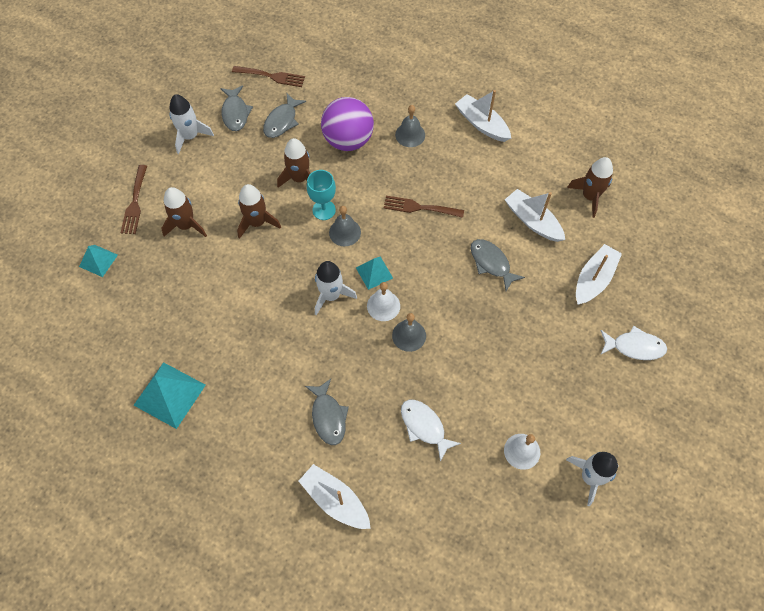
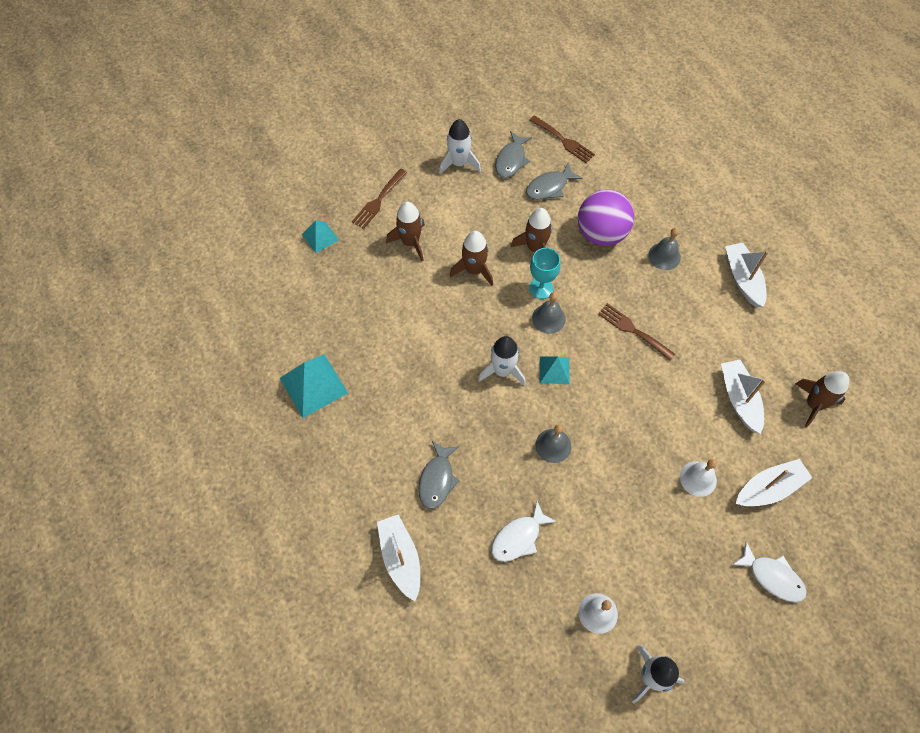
camera: 30 degrees right, 0 degrees up
(383, 306) = (545, 405): white bell -> white bell (698, 478)
(424, 426) = (518, 537): white fish -> white fish turned 120 degrees counterclockwise
(491, 263) = (673, 419): grey fish -> none

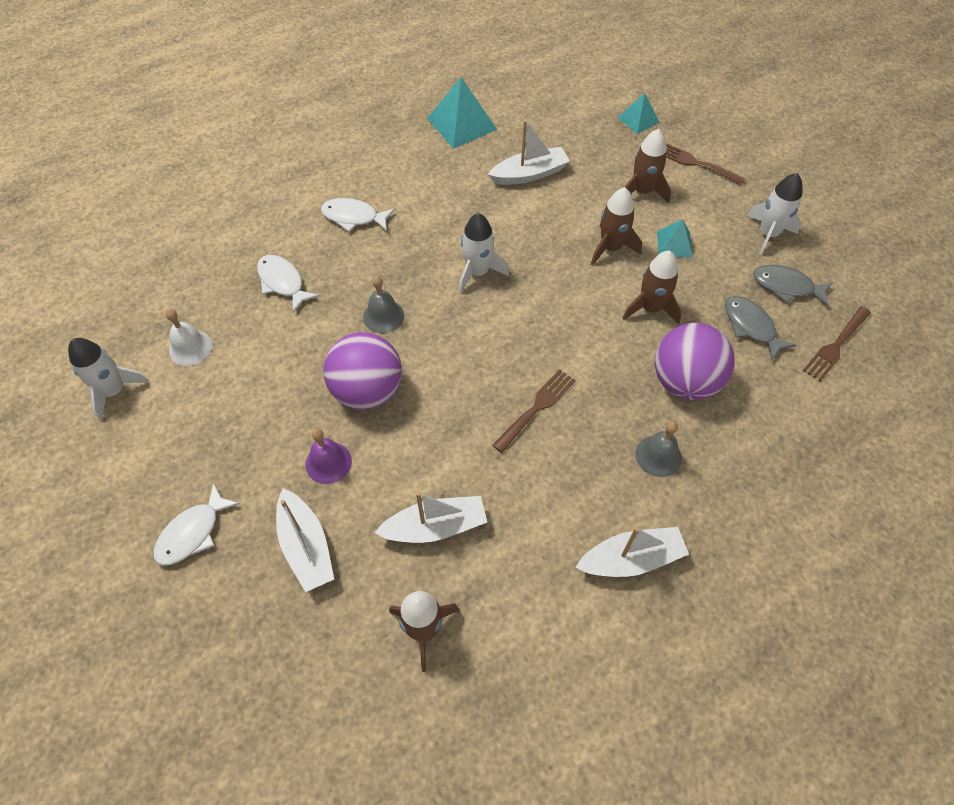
camera: 90 degrees right, 5 degrees down
(400, 558) = (277, 191): white boat -> white boat (529, 174)
(437, 479) = (353, 217): grey fish -> white fish
(541, 288) = (591, 312): turquoise goblet -> none
(548, 318) = (549, 318): grey bell -> none
(554, 370) = (479, 321): turquoise pyramid -> turquoise pyramid (674, 244)
(629, 453) = (367, 391): none -> purple ball
(698, 478) = (328, 462): white bell -> purple bell

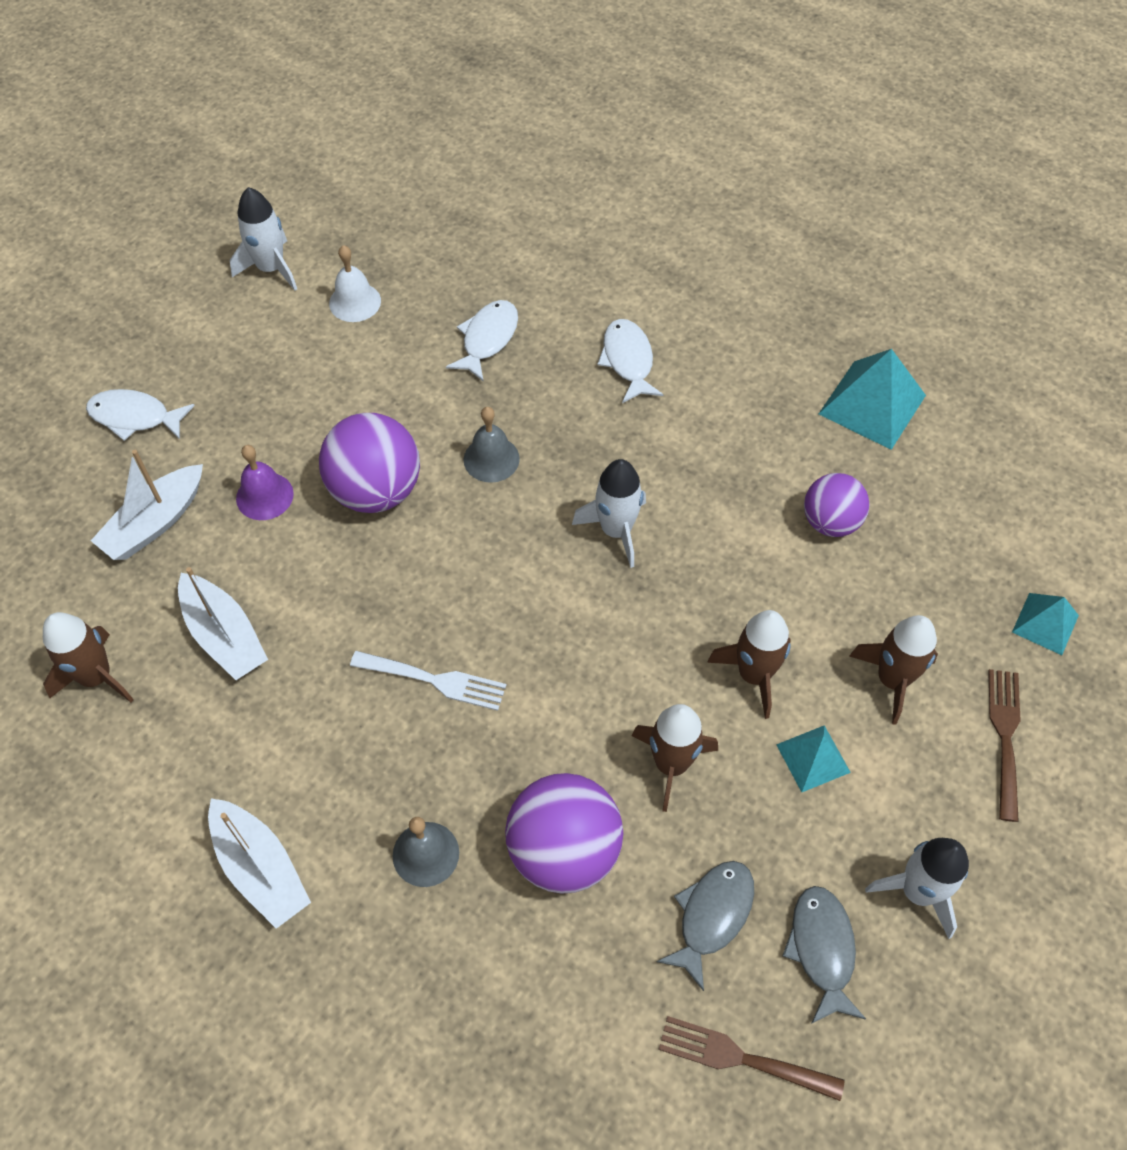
camera: 65 degrees right, 0 degrees up
(529, 174) = (830, 522): white boat -> purple ball
(536, 407) = (435, 680): brown fork -> white fork

